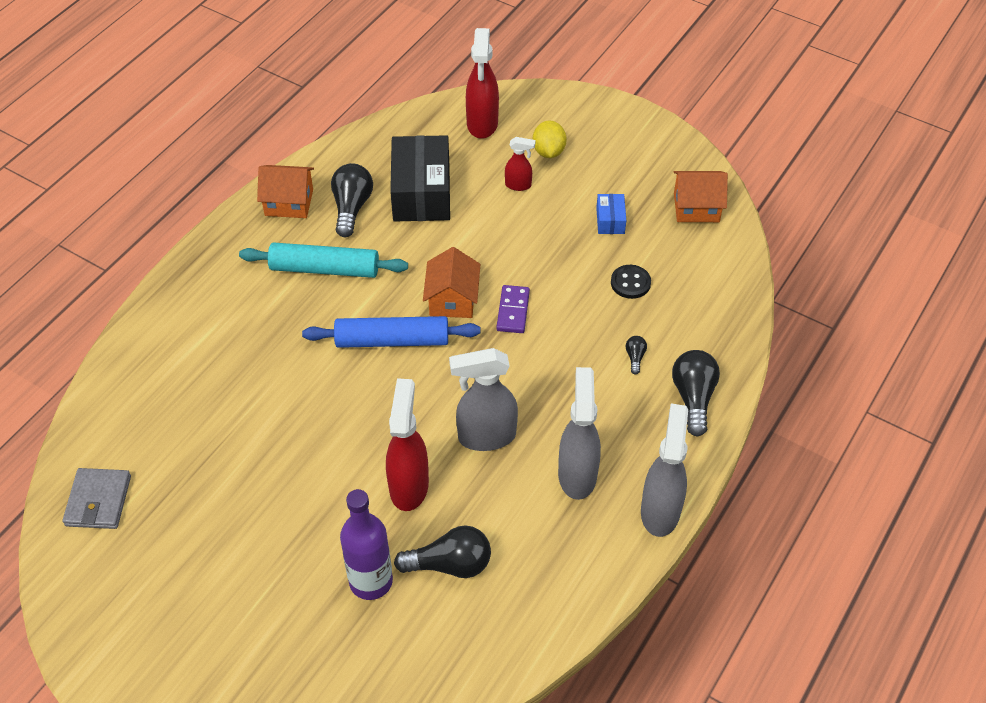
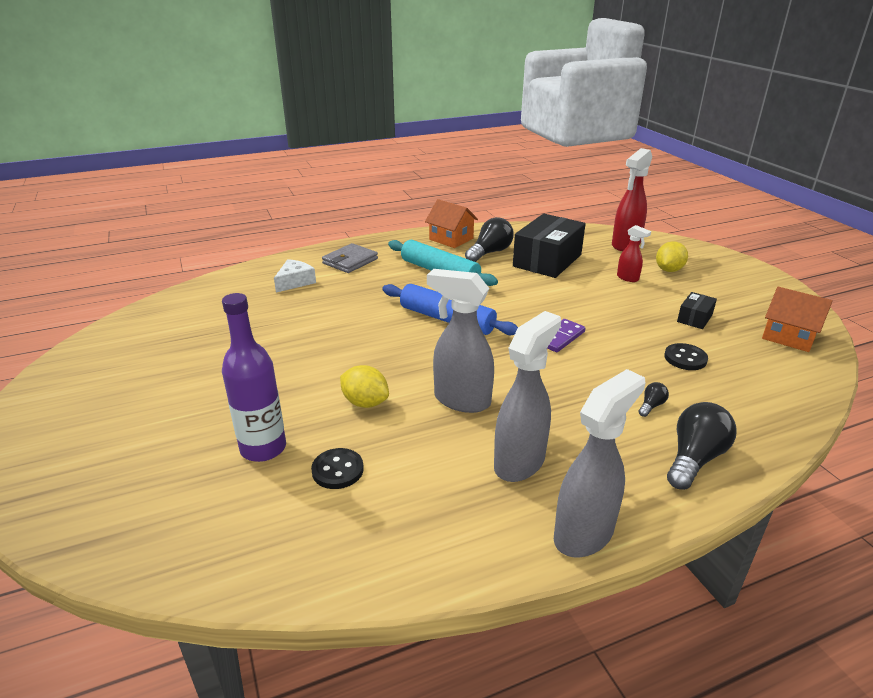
camera: 35 degrees right, 20 degrees down
(98, 501) = (162, 320): grey wallet -> grey wallet (350, 261)
(181, 367) = (295, 282): none -> white cheese
(409, 486) = (365, 402): red spray bottle -> yellow lemon
(450, 564) = (337, 470): black light bulb -> black button
(452, 299) = (516, 315): orange house -> none
(610, 220) = (694, 318): blue box -> black box

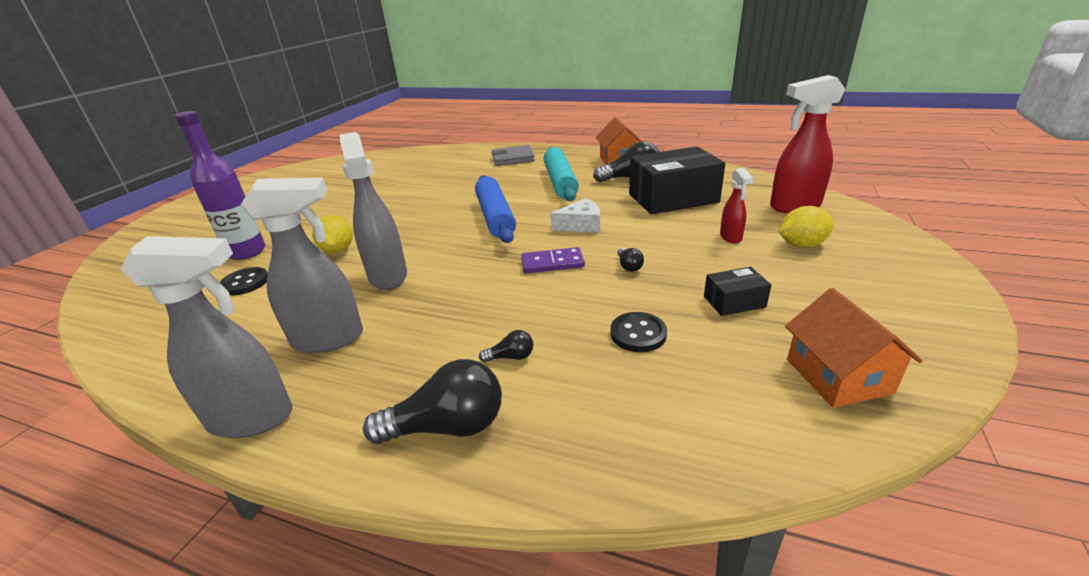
camera: 45 degrees right, 0 degrees up
(295, 282) = (454, 163): white cheese -> white cheese (581, 225)
(608, 320) = (629, 266): none -> black light bulb

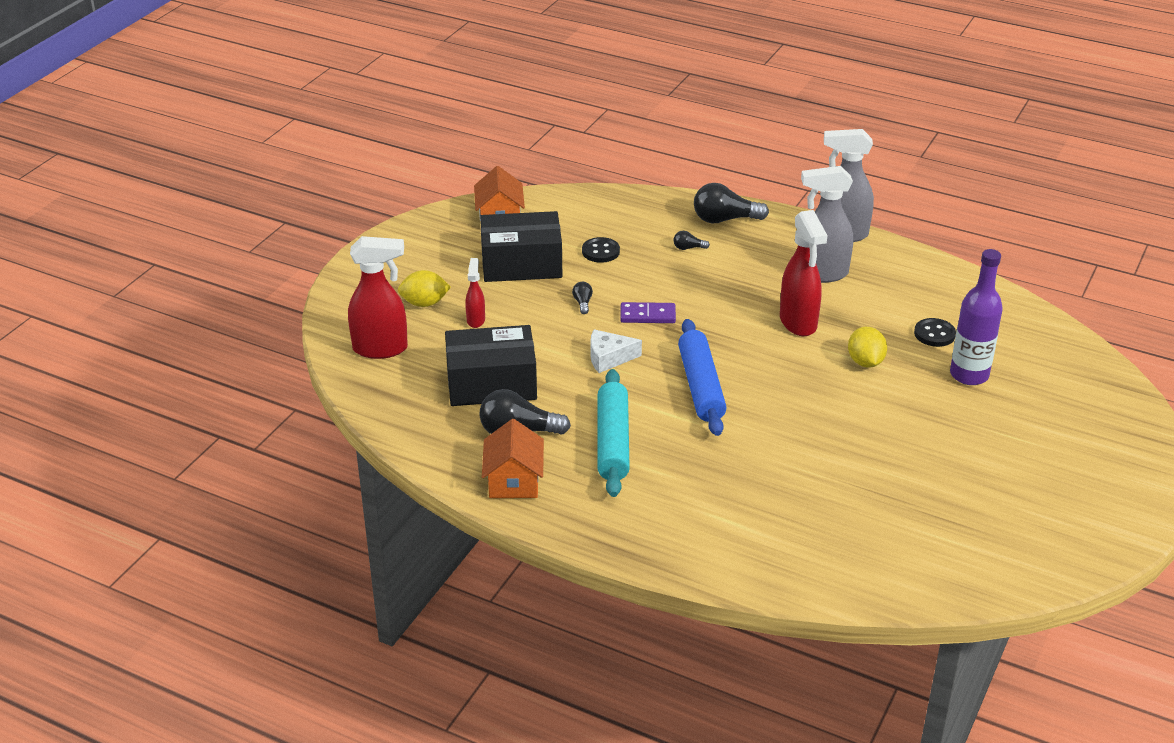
camera: 175 degrees left, 5 degrees up
(388, 276) = (798, 323): grey spray bottle -> red spray bottle
(513, 158) = (673, 523): grey wallet -> none
(734, 302) = (521, 264): black box -> black box, size x2.15

